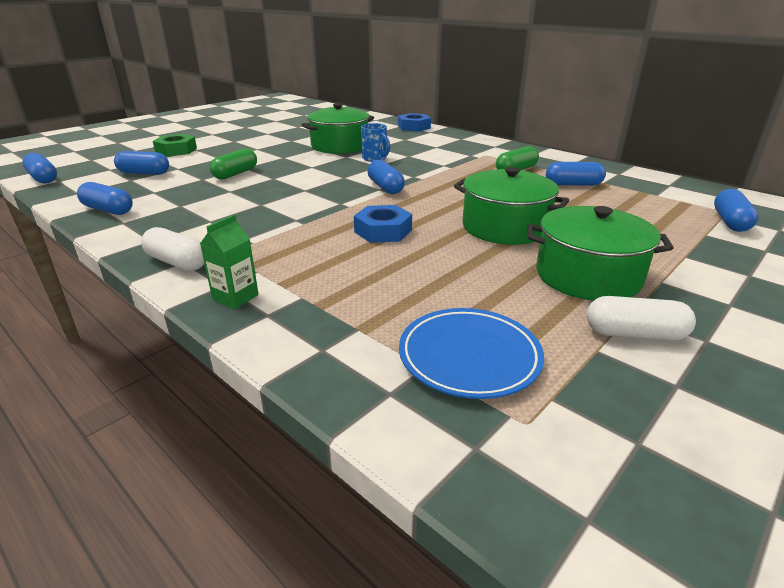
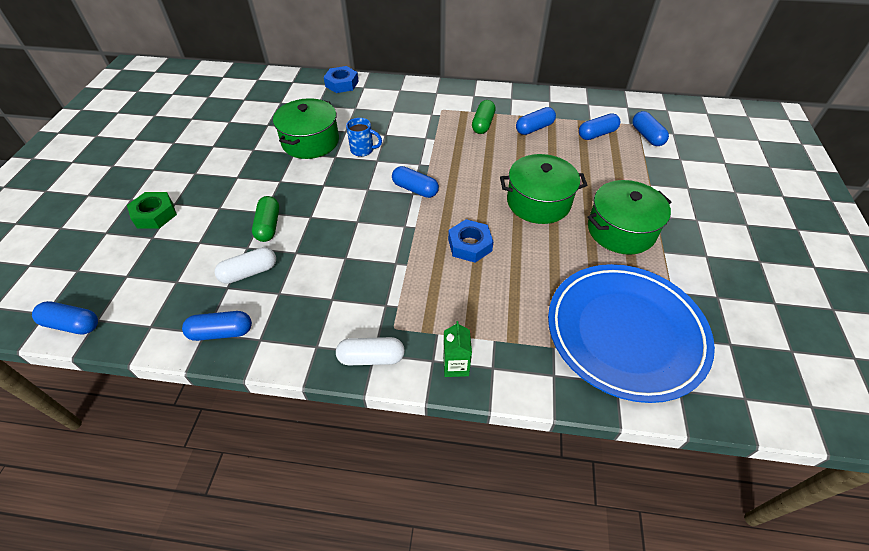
camera: 35 degrees left, 20 degrees up
(144, 173) = (175, 265): blue capsule -> blue capsule (597, 134)
(469, 356) = (625, 333): blue plate -> blue plate, size x1.82
(635, 334) = (677, 269): white capsule -> white capsule (249, 272)

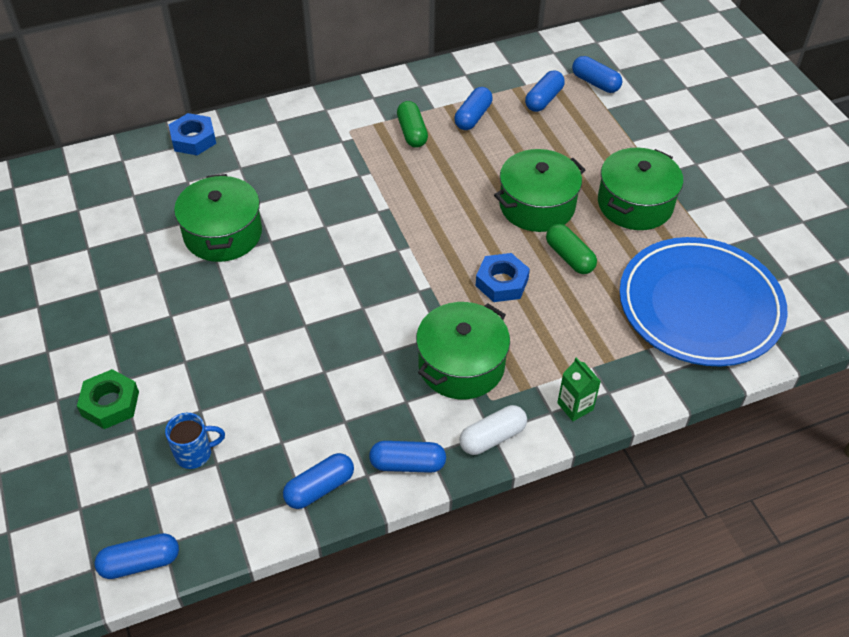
camera: 30 degrees left, 0 degrees up
(249, 272) = (292, 415): white capsule -> none
(268, 226) = (266, 356): green capsule -> green capsule (569, 257)
(363, 150) = (298, 220): blue mug -> blue mug (195, 453)
(392, 291) = (461, 365): none -> green pot
(415, 189) = (397, 244): blue capsule -> blue capsule (407, 464)

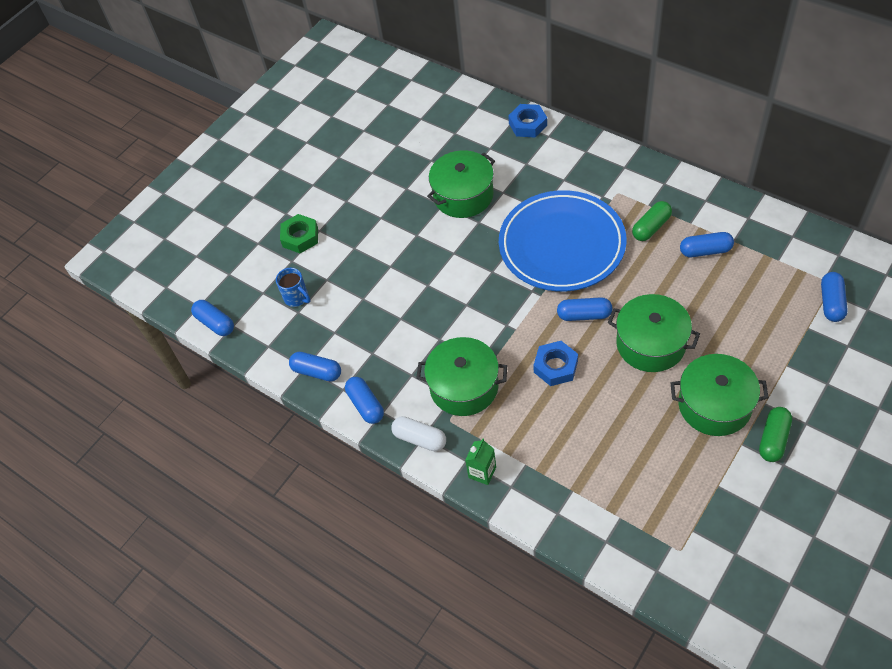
camera: 65 degrees right, 5 degrees up
(543, 99) = (773, 281): blue capsule -> blue capsule (584, 315)
(569, 257) = (617, 393): green capsule -> green capsule (773, 439)
(699, 306) = (644, 504): blue plate -> blue plate (562, 245)

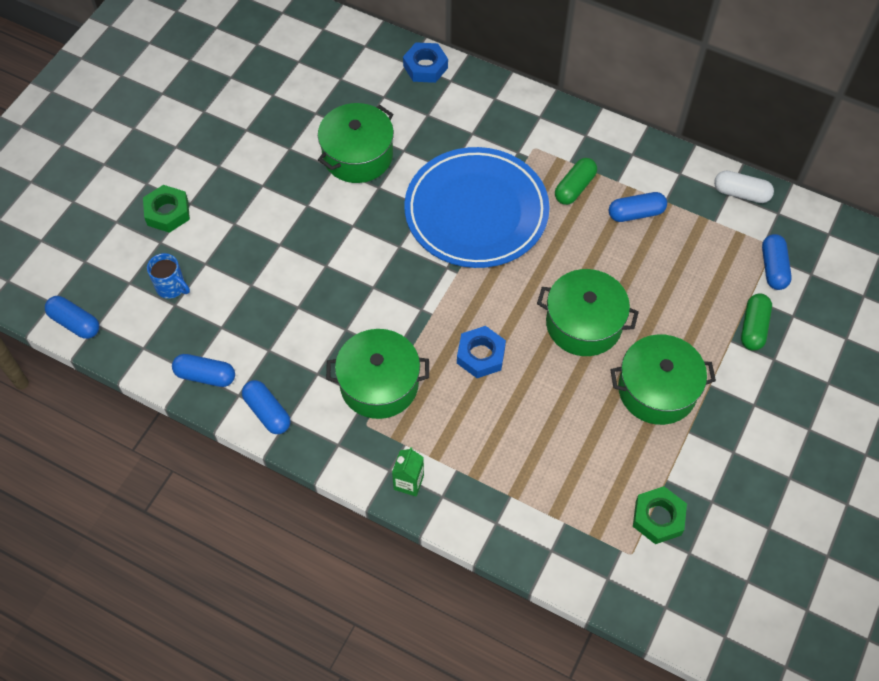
camera: 15 degrees left, 5 degrees up
(420, 439) = (334, 448): white capsule -> white capsule (741, 193)
(584, 315) = (508, 293): blue capsule -> none
(708, 519) = (658, 518): none -> green nut
(773, 439) = (721, 424): green capsule -> green capsule (753, 327)

